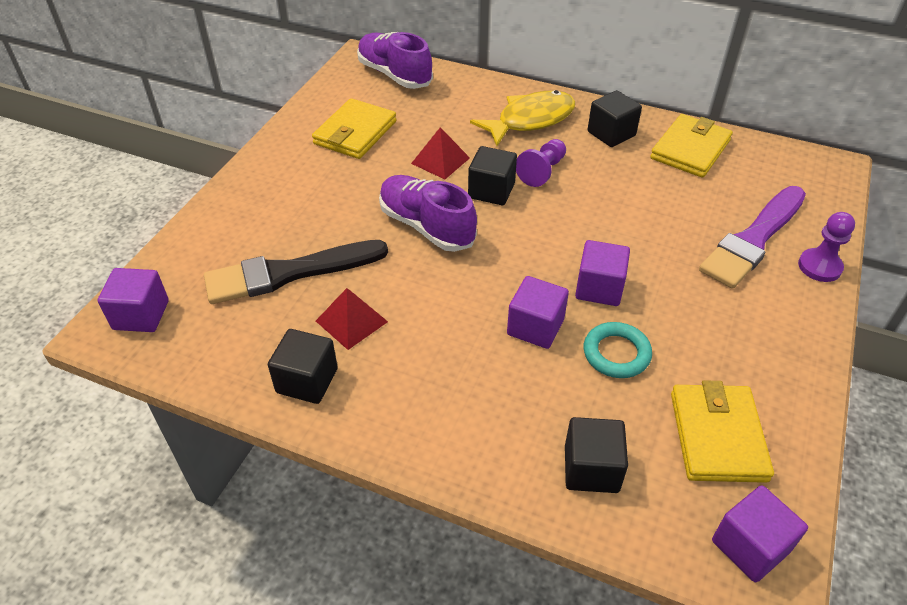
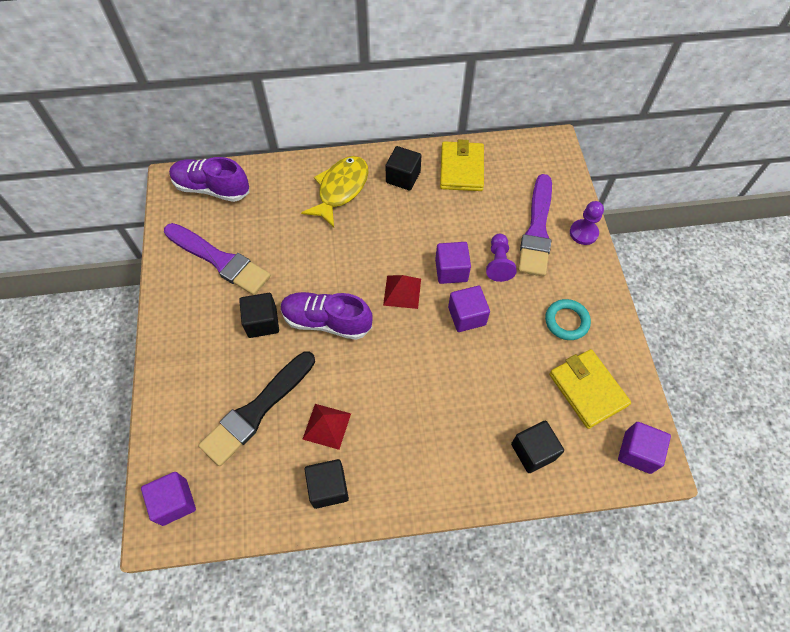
camera: 30 degrees left, 15 degrees up
(355, 133) = (219, 260): yellow wallet -> purple brush
(440, 160) = (299, 257): red pyramid -> red pyramid (402, 291)
(491, 191) = (352, 268): black cube -> black cube (262, 322)
(535, 327) = (445, 367): purple cube -> purple cube (451, 270)
(542, 171) = (376, 234): purple pawn -> purple pawn (498, 263)
(616, 353) = (503, 361): turquoise ring -> turquoise ring (566, 321)

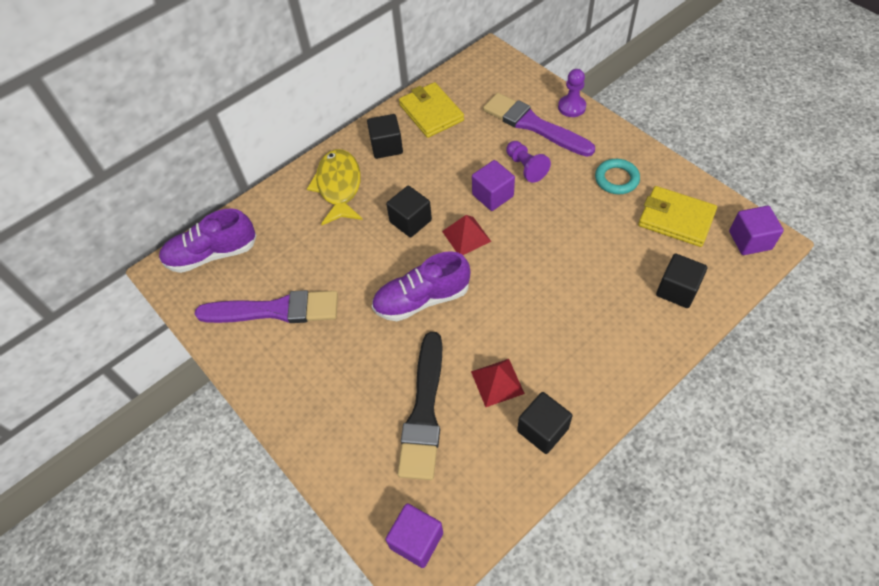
camera: 30 degrees left, 5 degrees down
(262, 322) = (363, 336): black cube -> black cube (410, 221)
(467, 316) = (536, 222): purple cube -> none
(537, 230) = (534, 125): purple brush -> purple brush turned 150 degrees clockwise

